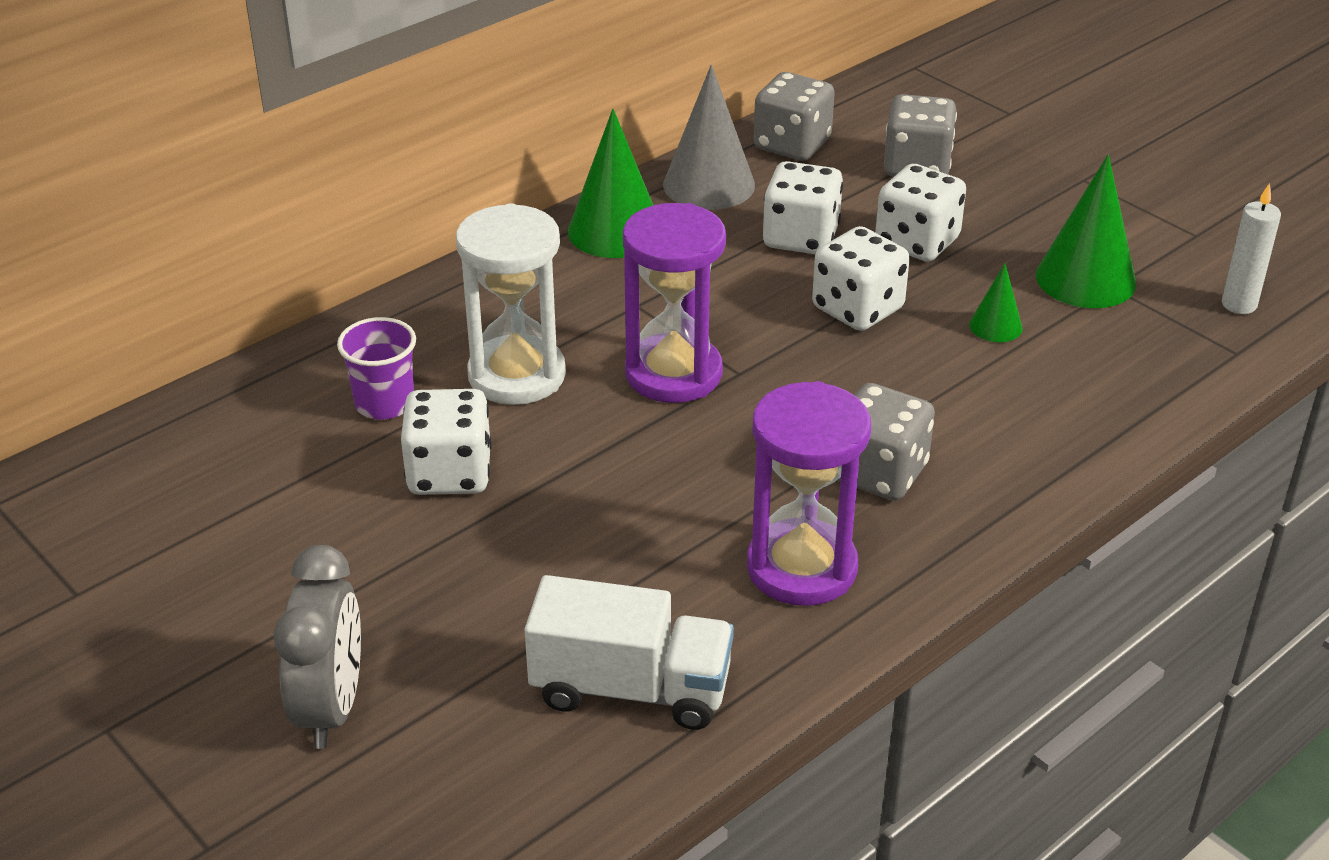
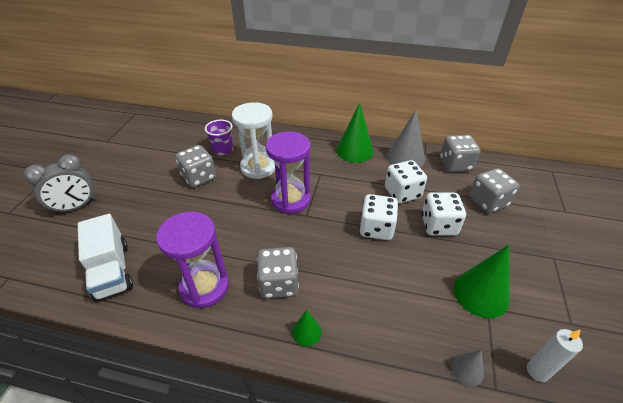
camera: 55 degrees right, 5 degrees up
(450, 473) = (199, 177): white dice -> grey dice
(995, 326) = (411, 277): green cone -> green cone (306, 332)
(1192, 360) = (467, 369): none -> grey cone

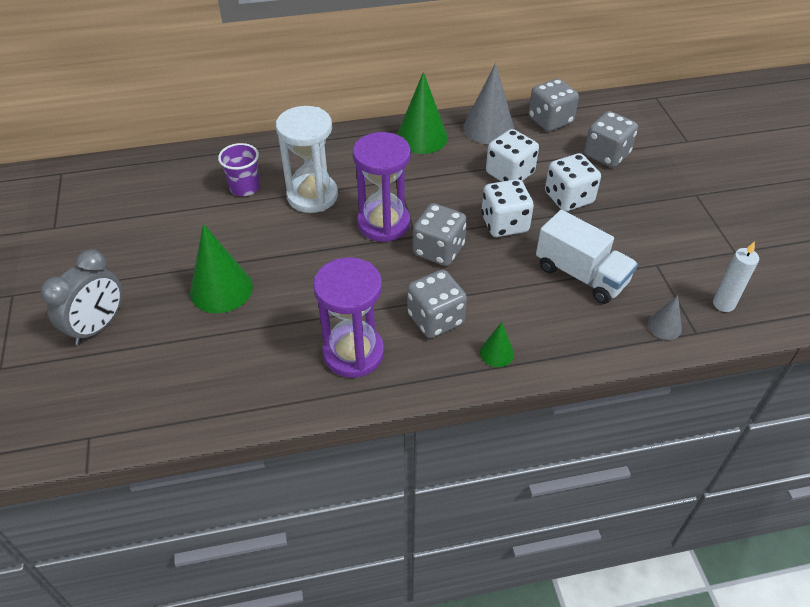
camera: 25 degrees left, 5 degrees up
(112, 270) = (223, 378): white truck -> white truck (581, 275)
(199, 177) = (242, 234): grey dice -> grey dice (438, 250)
(481, 293) = (644, 254): green cone -> green cone (221, 289)

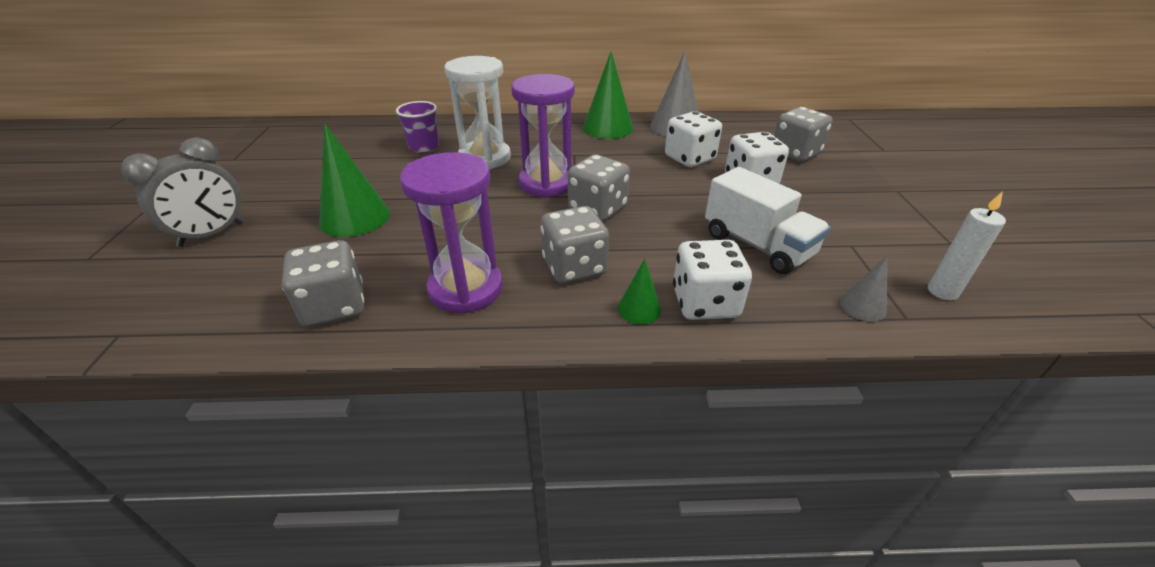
camera: 10 degrees right, 10 degrees down
(504, 224) = (675, 194): white dice -> white dice (705, 303)
(550, 120) = (738, 126): grey dice -> grey dice (334, 306)

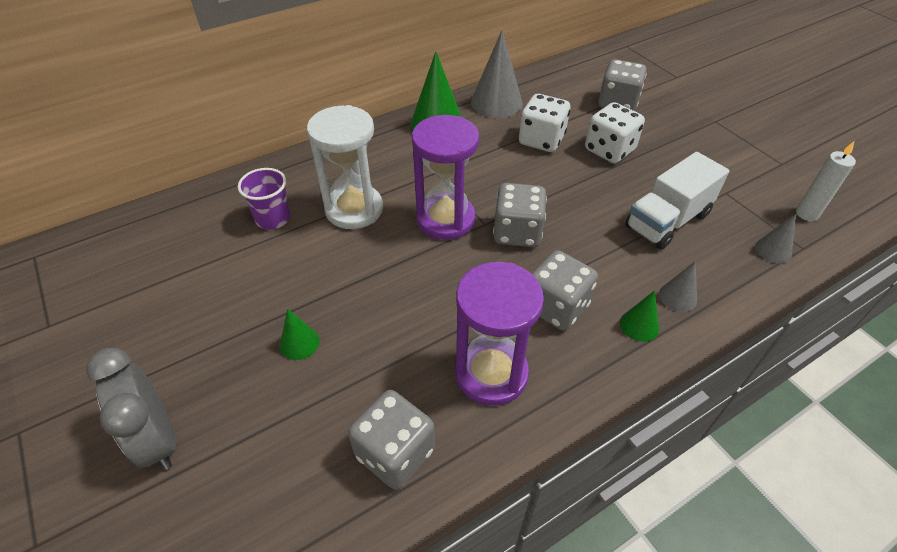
camera: 30 degrees left, 10 degrees up
(212, 234) = (159, 439): grey clock -> grey clock turned 135 degrees clockwise
(355, 217) = (299, 343): green cone -> green cone, size x0.52
(705, 303) = (678, 297): white dice -> grey cone
(757, 245) = (667, 221): white truck -> white truck turned 120 degrees clockwise

